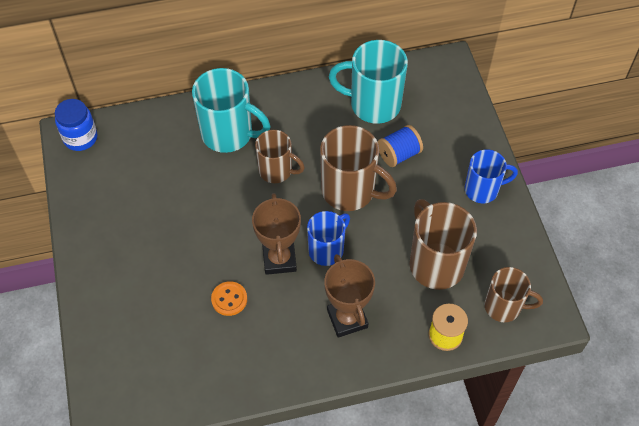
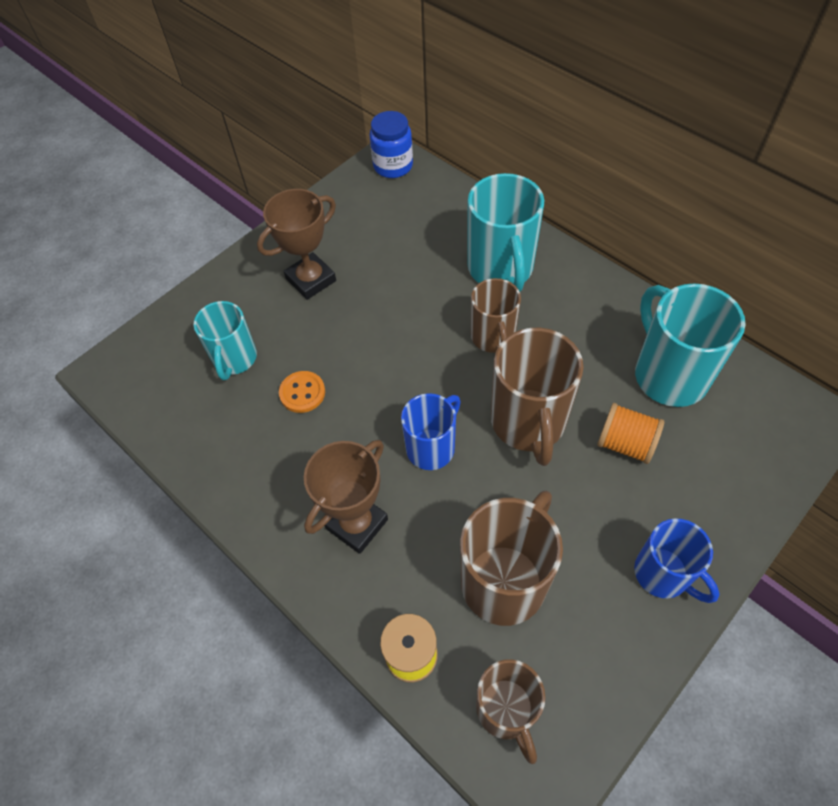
camera: 60 degrees right, 0 degrees up
(166, 326) = (235, 359): none -> turquoise mug
(279, 259) = (384, 408): brown trophy -> brown trophy (311, 280)
(327, 250) = (432, 447): blue mug -> blue mug turned 60 degrees counterclockwise
(399, 154) = (625, 443): blue spool -> orange spool

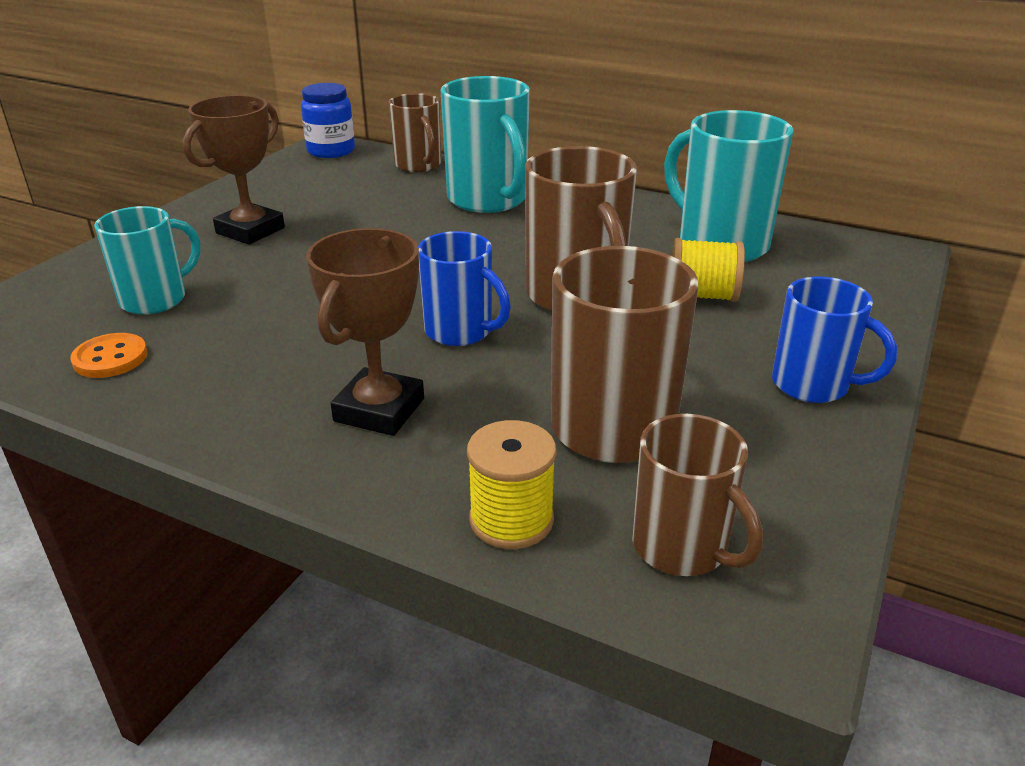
camera: 20 degrees left, 25 degrees down
(235, 359) = (156, 299): turquoise mug -> turquoise mug turned 120 degrees counterclockwise
(302, 393) = (263, 313): orange button -> orange button (110, 358)
(432, 447) = (460, 331): blue mug -> blue mug turned 105 degrees clockwise
(493, 337) = (502, 244): brown mug -> brown mug (418, 165)
(625, 443) = (702, 296): orange spool -> yellow spool

